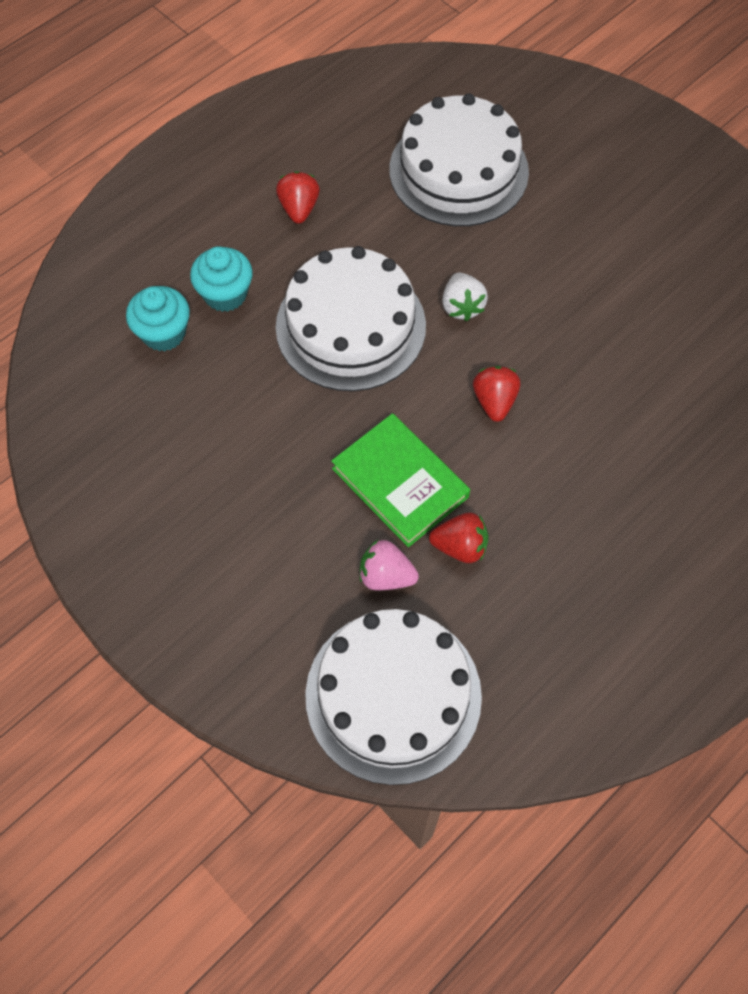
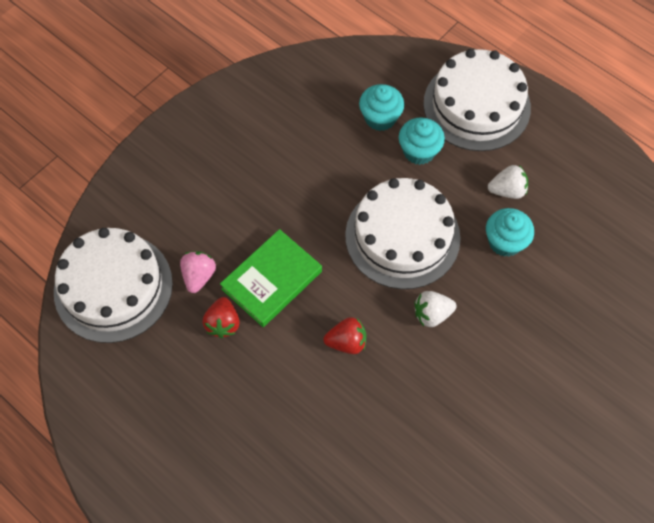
camera: 85 degrees right, 0 degrees up
(299, 208) = (507, 190): red strawberry -> white strawberry
(370, 221) = (505, 242): none -> turquoise cupcake
(458, 170) = (571, 305): white cake -> white cake (476, 105)

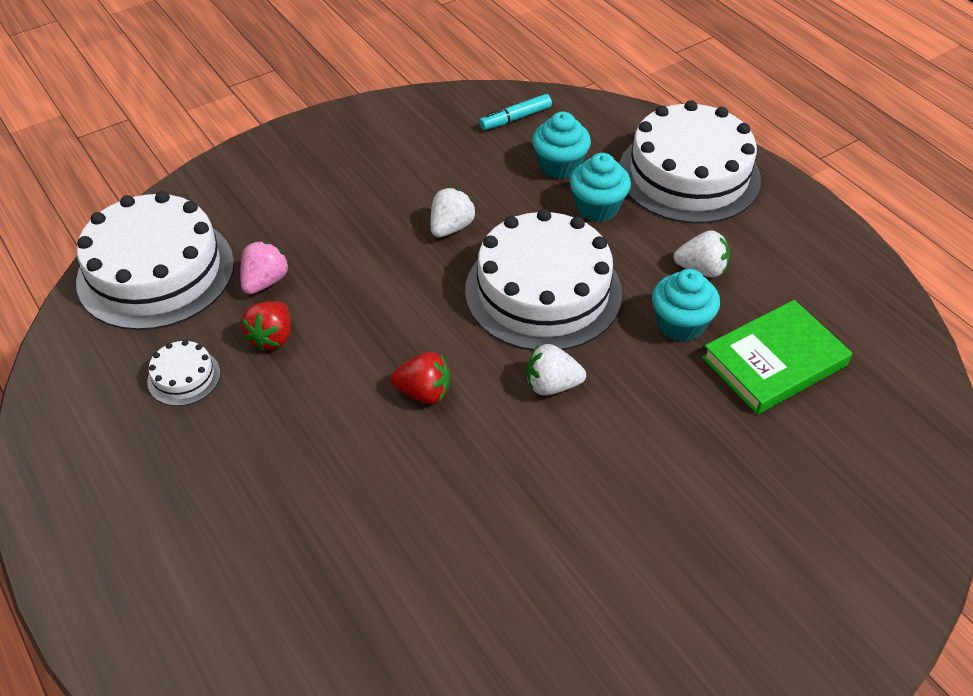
camera: 15 degrees right, 15 degrees down
(173, 372) = (184, 377): none -> white cake
(272, 280) = (354, 304): green book -> green book (774, 361)
(318, 194) = (451, 227): none -> white strawberry
(333, 78) = (515, 118): none -> turquoise marker

